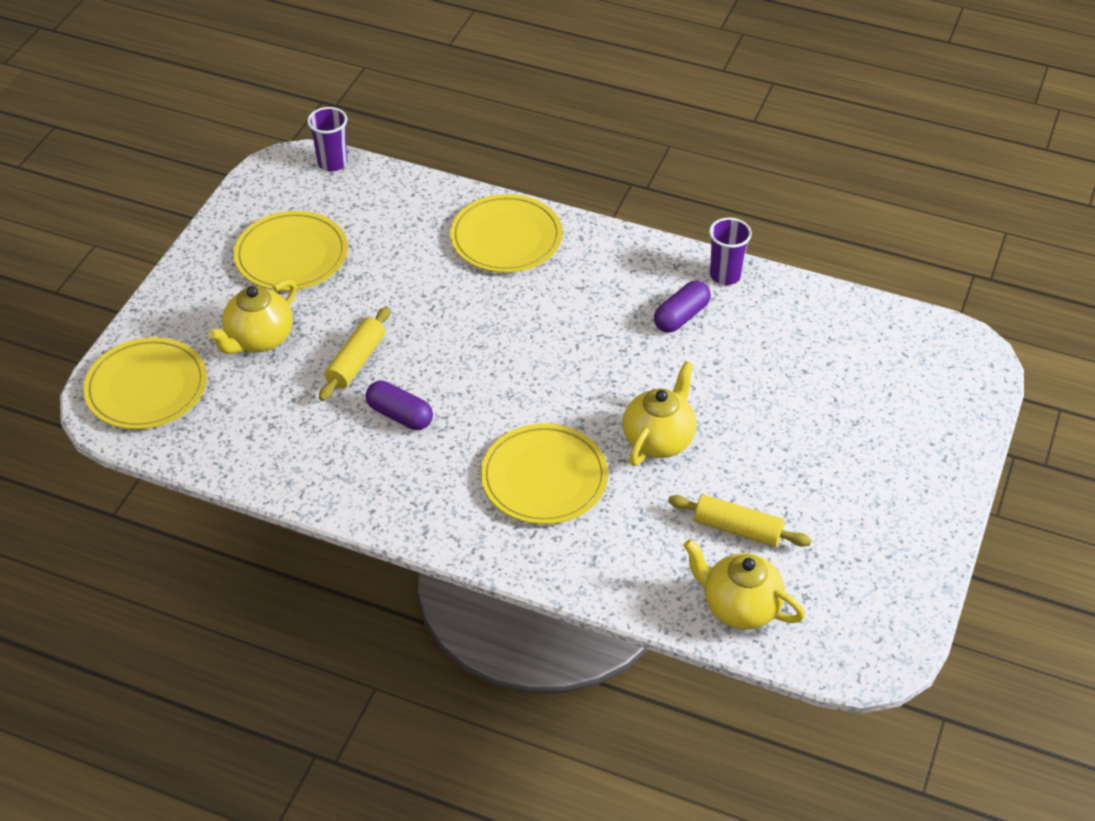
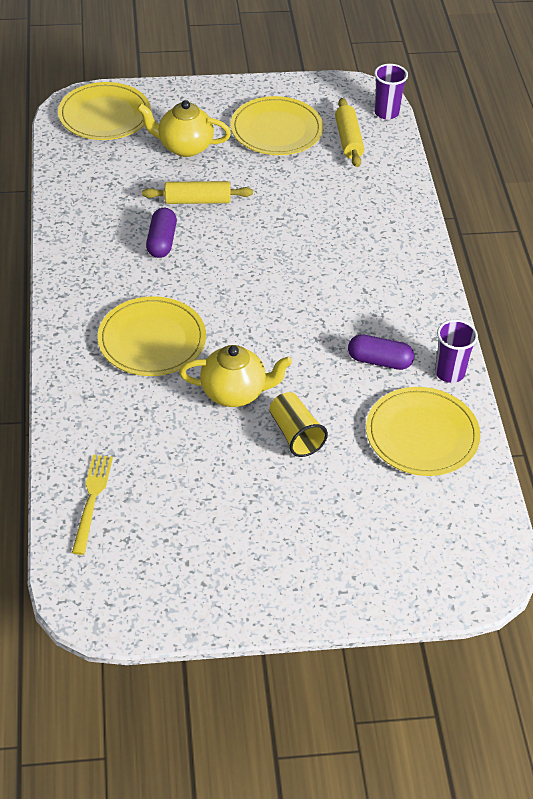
camera: 60 degrees right, 0 degrees up
(506, 238) = (385, 230): yellow plate -> yellow plate (422, 435)
(737, 529) = (171, 472): yellow rolling pin -> yellow rolling pin (348, 140)
(739, 607) = (92, 500): yellow teapot -> yellow fork
(740, 415) = (295, 434): none -> yellow cup

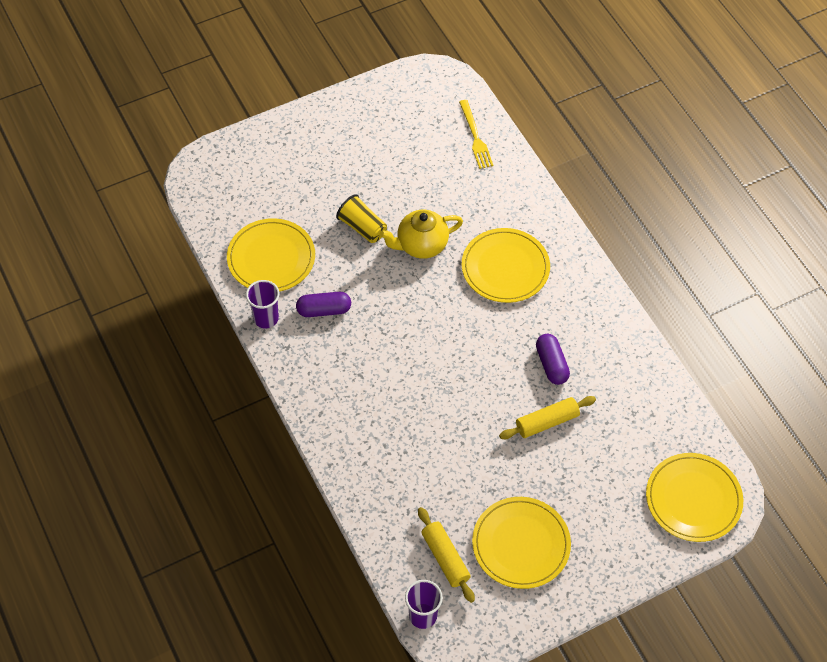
camera: 160 degrees right, 10 degrees up
(184, 147) = (595, 485): yellow teapot -> none

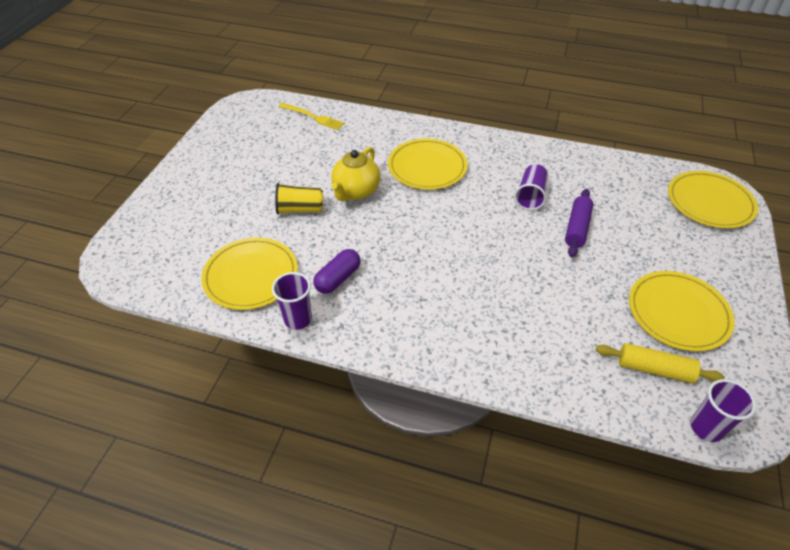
camera: 45 degrees left, 10 degrees down
(547, 422) = (577, 228): yellow rolling pin -> purple rolling pin
(551, 364) = (530, 196): purple capsule -> purple cup

